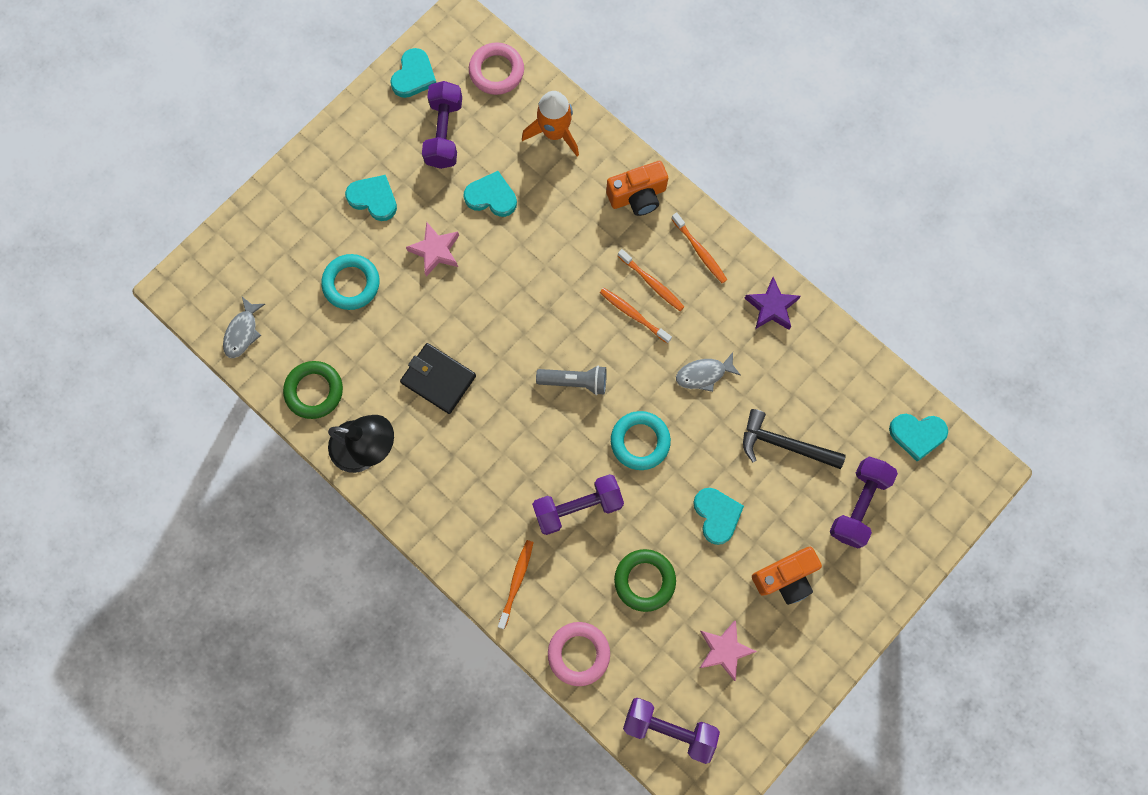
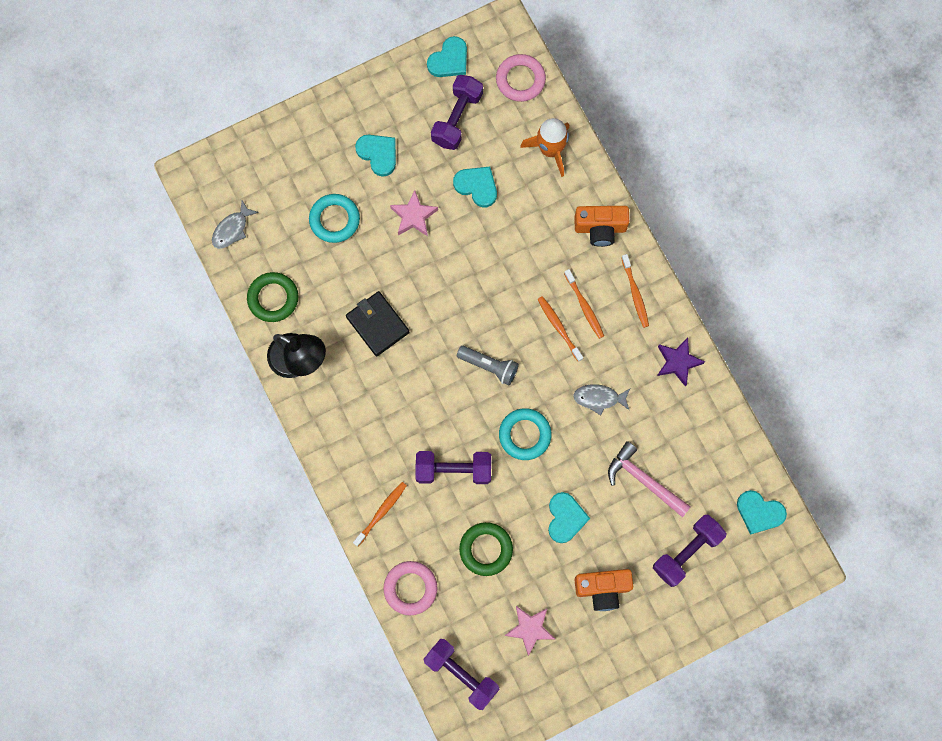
camera: 20 degrees right, 0 degrees up
(783, 444) = (643, 480): black hammer -> pink hammer

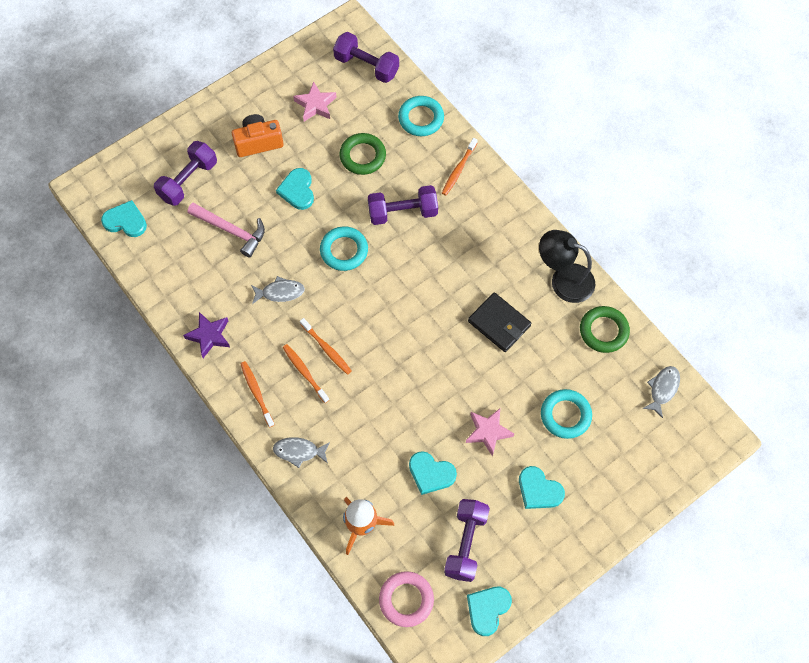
camera: 170 degrees right, 10 degrees down
(410, 588) = (421, 118): pink ring -> turquoise ring
(489, 366) = (386, 304): grey flashlight -> none
(600, 228) = (299, 451): orange camera -> grey fish

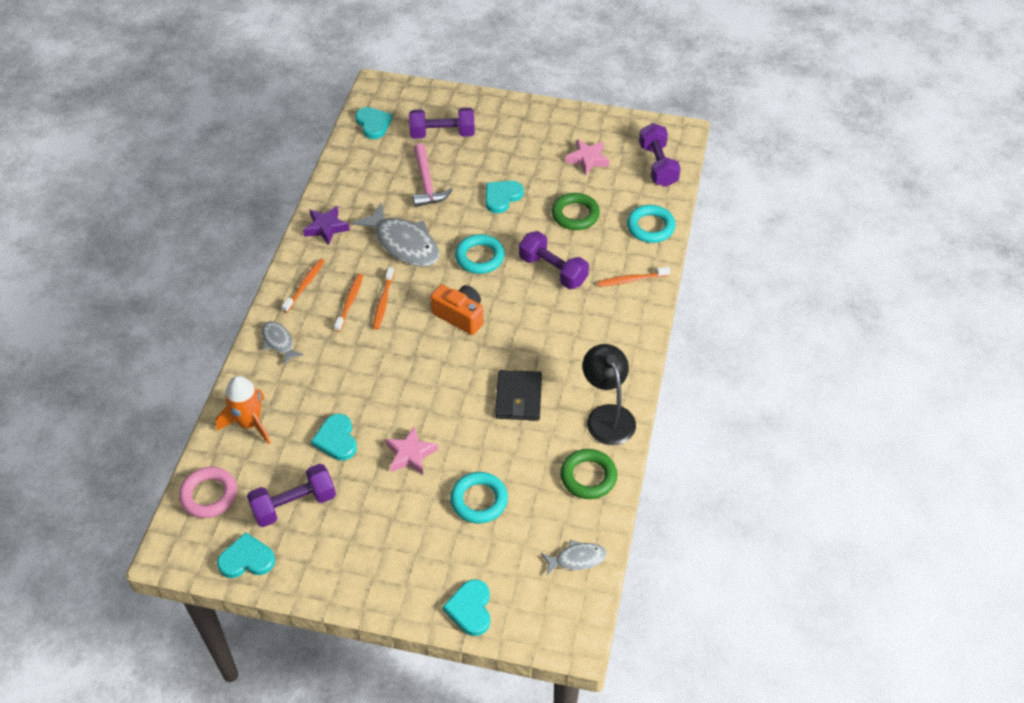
camera: 50 degrees right, 15 degrees down
(258, 142) = (517, 149): orange camera -> orange camera (460, 316)
(280, 292) = (404, 244): grey fish -> grey fish, size x1.87
(539, 490) = (390, 526): turquoise heart -> turquoise heart (470, 609)

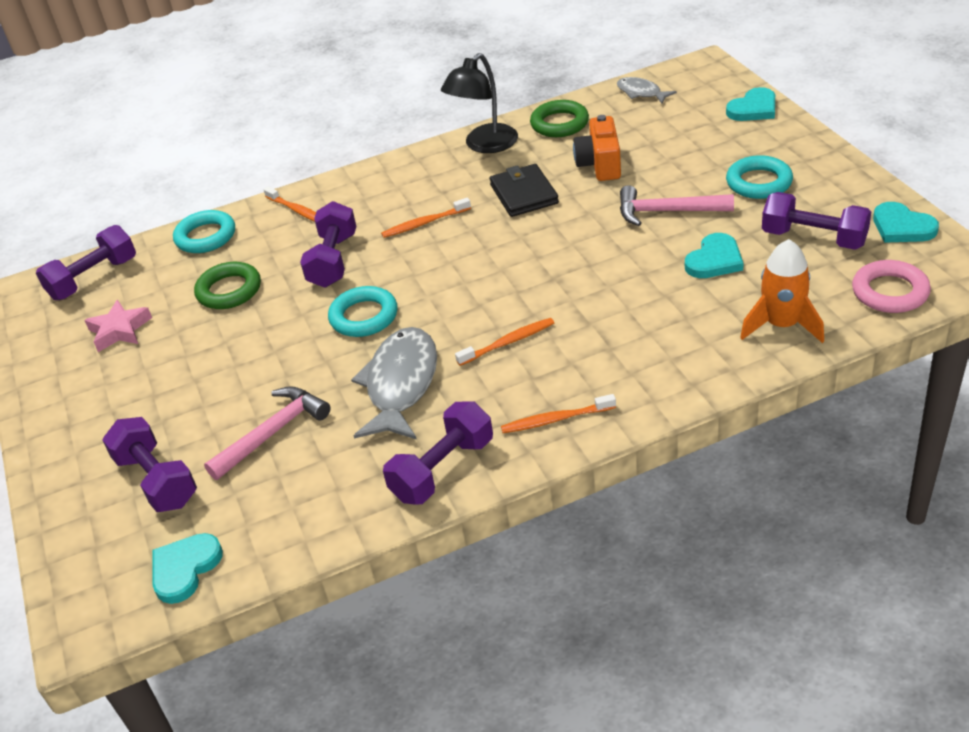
camera: 120 degrees left, 10 degrees down
(279, 342) = (660, 380): grey fish -> none
(326, 228) = (442, 469): purple star -> purple dumbbell
(350, 302) = (538, 366): orange toothbrush -> orange toothbrush (425, 223)
(410, 454) = (666, 212): pink star -> pink hammer
(460, 316) = (465, 280): orange camera -> orange camera (600, 164)
(479, 500) = (657, 155): turquoise ring -> turquoise ring (759, 182)
(502, 197) = (245, 357): turquoise heart -> none
(518, 397) = (524, 194): black wallet -> black wallet turned 75 degrees counterclockwise

